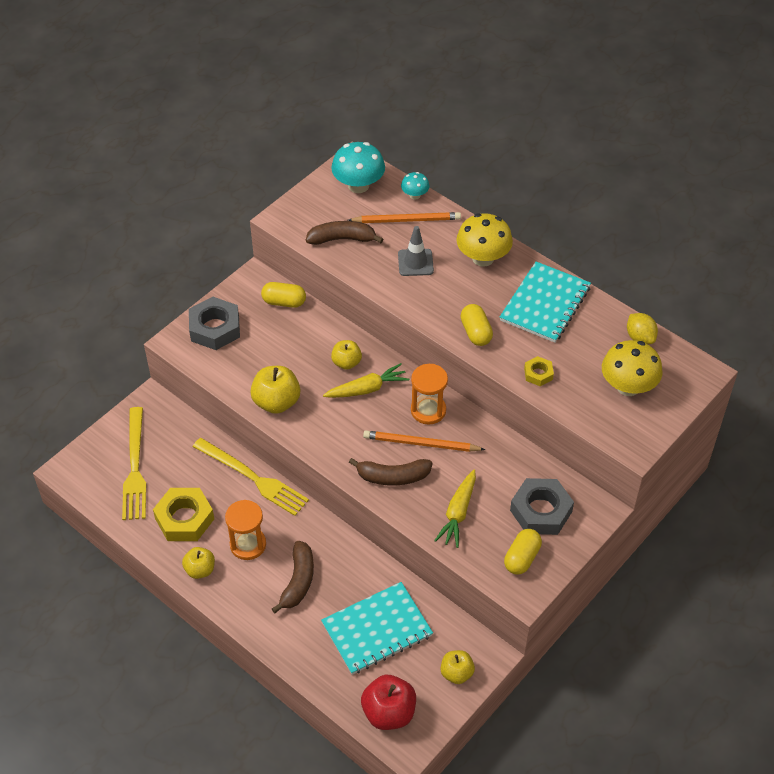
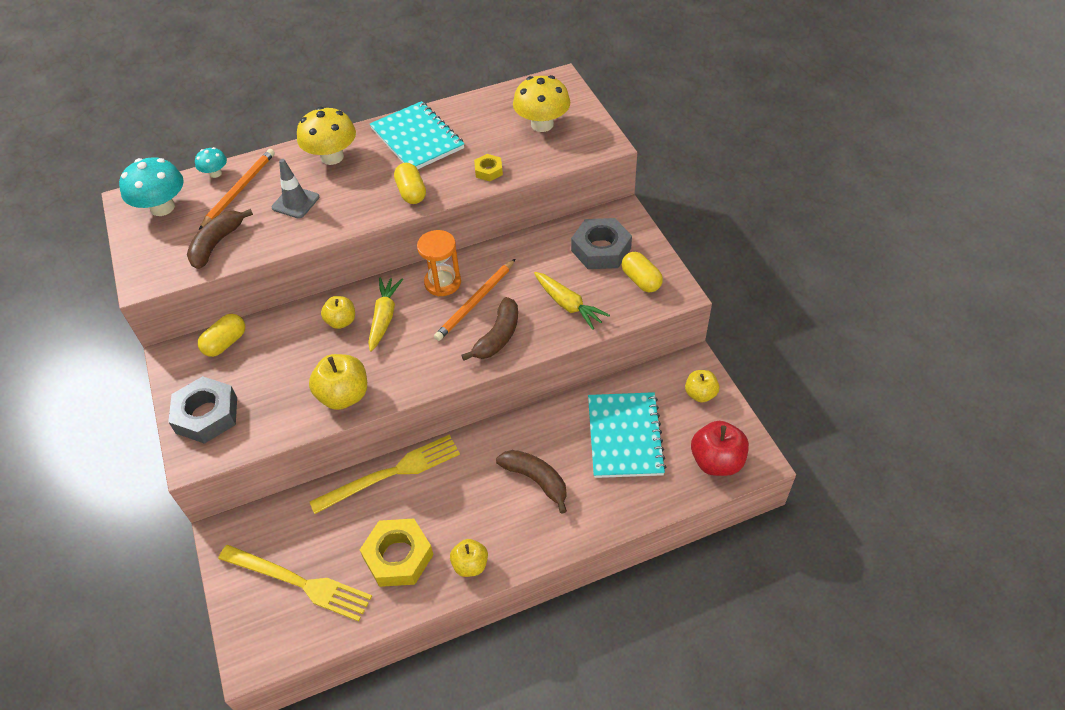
camera: 60 degrees left, 0 degrees up
(248, 545) = (467, 508): orange hourglass -> none
(476, 332) = (411, 192): yellow capsule -> yellow capsule turned 60 degrees clockwise
(640, 337) = (498, 99): yellow lemon -> none

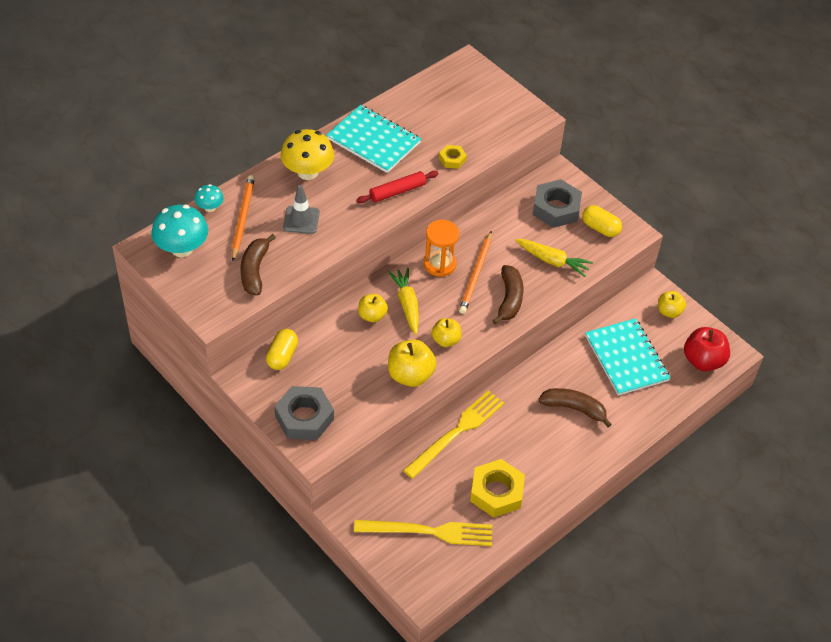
camera: 25 degrees left, 0 degrees up
(411, 192) = (397, 191): yellow capsule -> red rolling pin
(470, 565) = (555, 483): yellow apple -> yellow apple (446, 340)
(542, 124) = (475, 108): yellow mushroom -> none

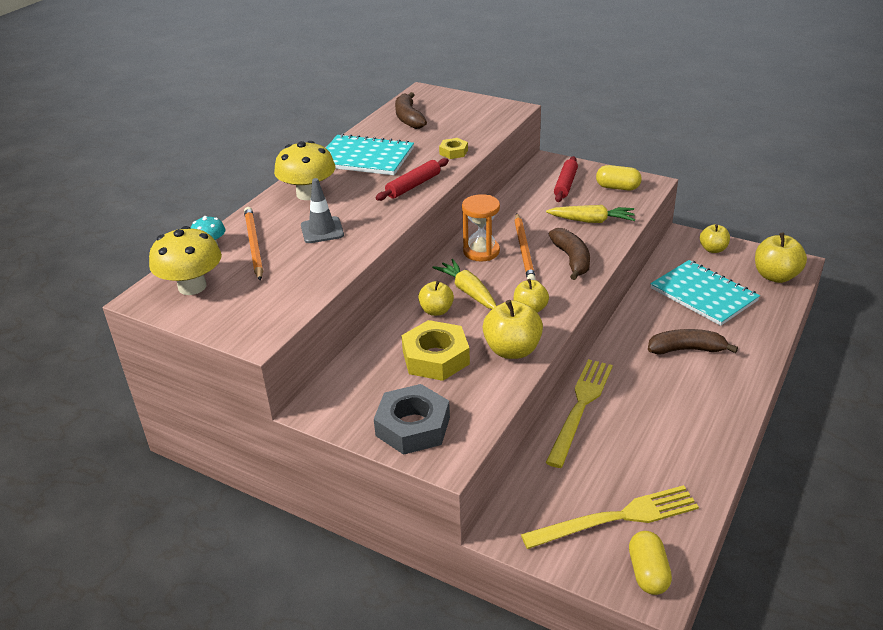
camera: 15 degrees left, 15 degrees down
(182, 248) = (192, 287): turquoise mushroom -> yellow mushroom
(255, 270) = (290, 283): brown banana -> brown banana (409, 118)
(282, 356) = (353, 374): yellow capsule -> yellow capsule (648, 572)
(496, 492) = (664, 451): yellow nut -> yellow nut (435, 357)
(556, 208) = (565, 184): grey nut -> red rolling pin
(703, 361) = (775, 276): red apple -> yellow apple

